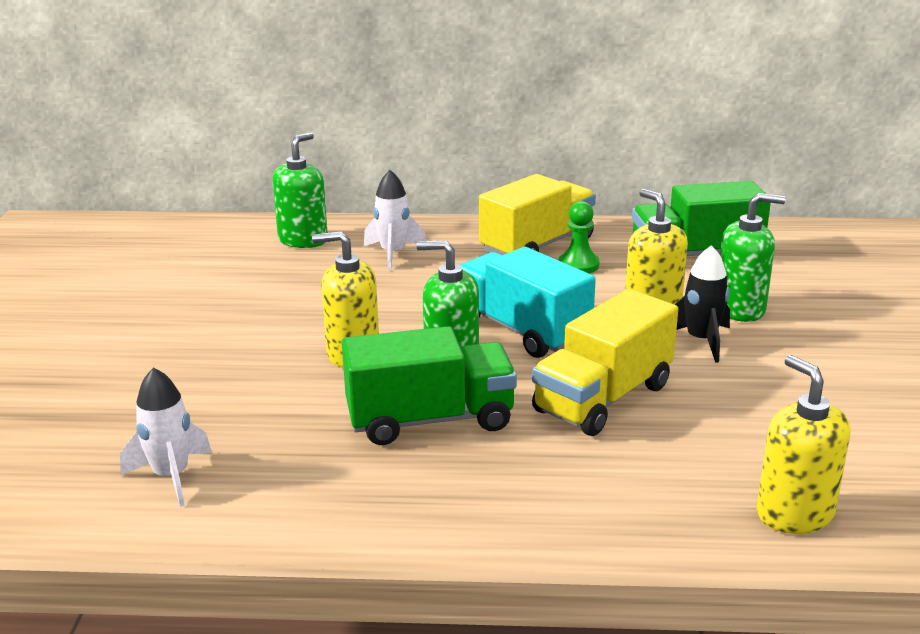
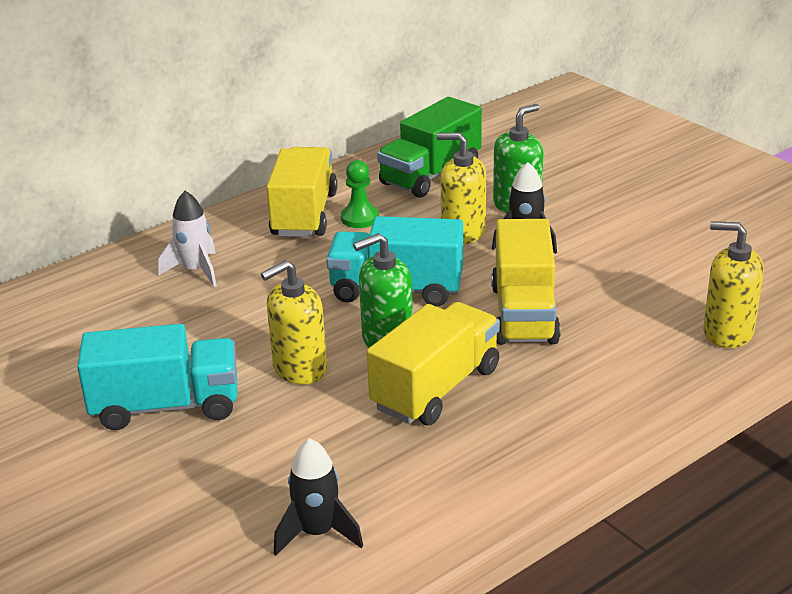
camera: 40 degrees left, 5 degrees up
(171, 476) = (317, 533): white rocket -> black rocket
(225, 335) = (166, 406): none -> turquoise truck
(303, 240) = (91, 292): green soap dispenser -> none
(430, 420) = (436, 388): green truck -> yellow truck

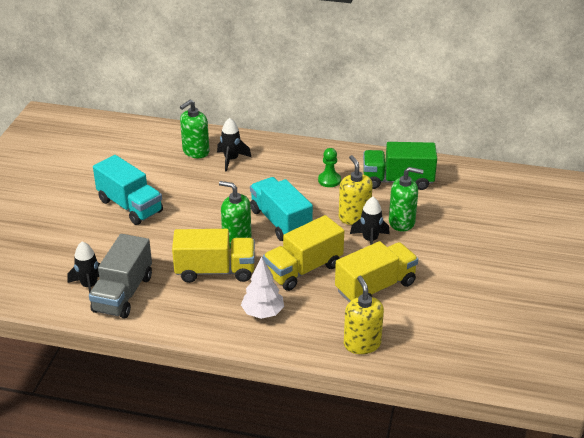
camera: 50 degrees right, 5 degrees up
(126, 292) = (195, 151): none -> green soap dispenser
(196, 271) = (231, 160): white rocket -> black rocket
(299, 369) = (190, 226): yellow soap dispenser -> none
(304, 214) = (312, 163): yellow truck -> yellow truck (375, 287)
(381, 502) = (123, 293): none -> grey truck
(579, 385) = (263, 313): none -> white tree

